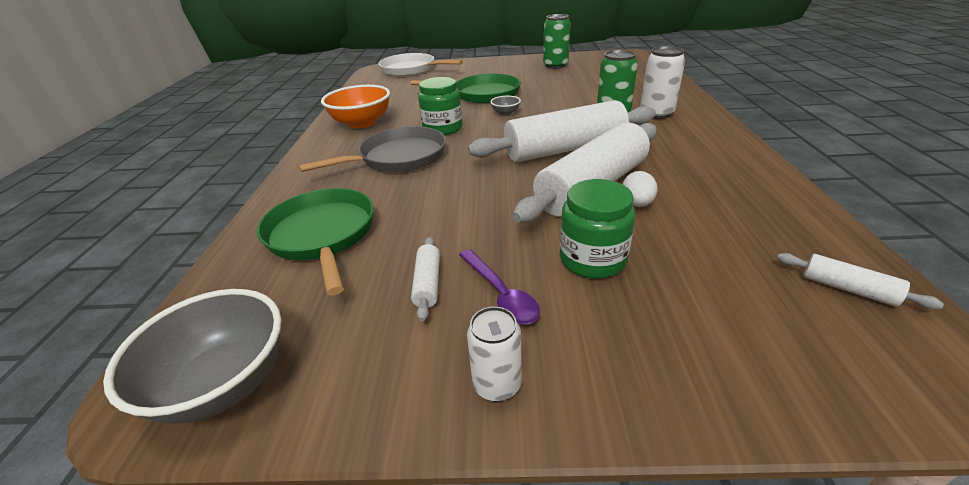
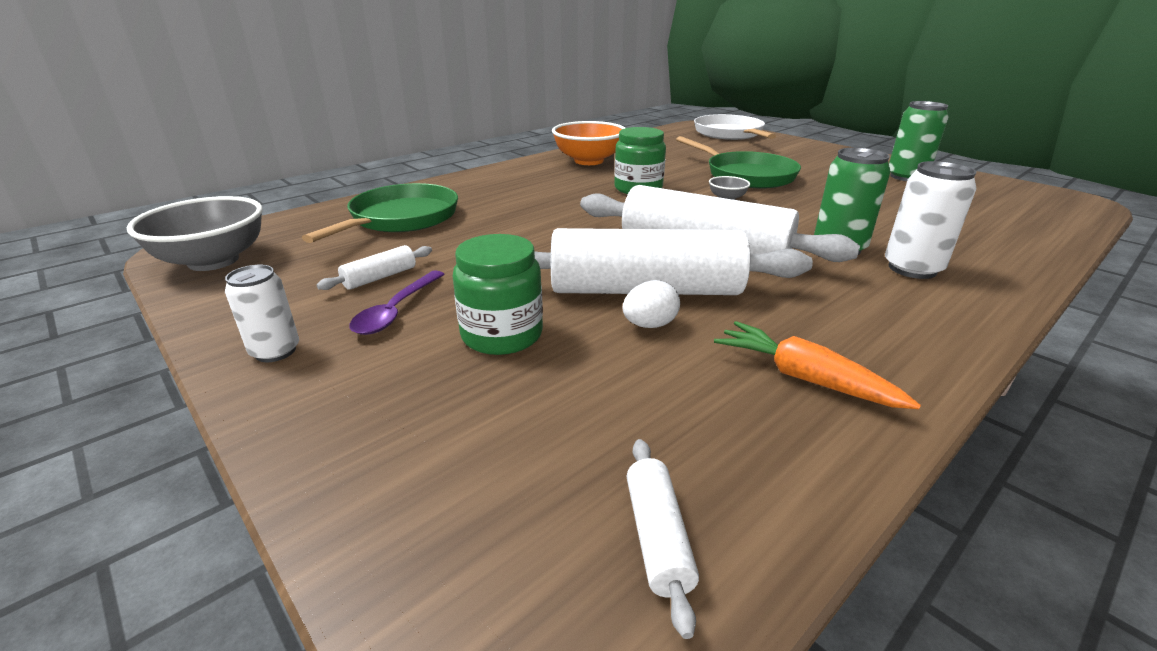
camera: 45 degrees right, 5 degrees down
(398, 157) = (554, 195): grey pan -> none
(734, 187) = (803, 378): none -> orange carrot

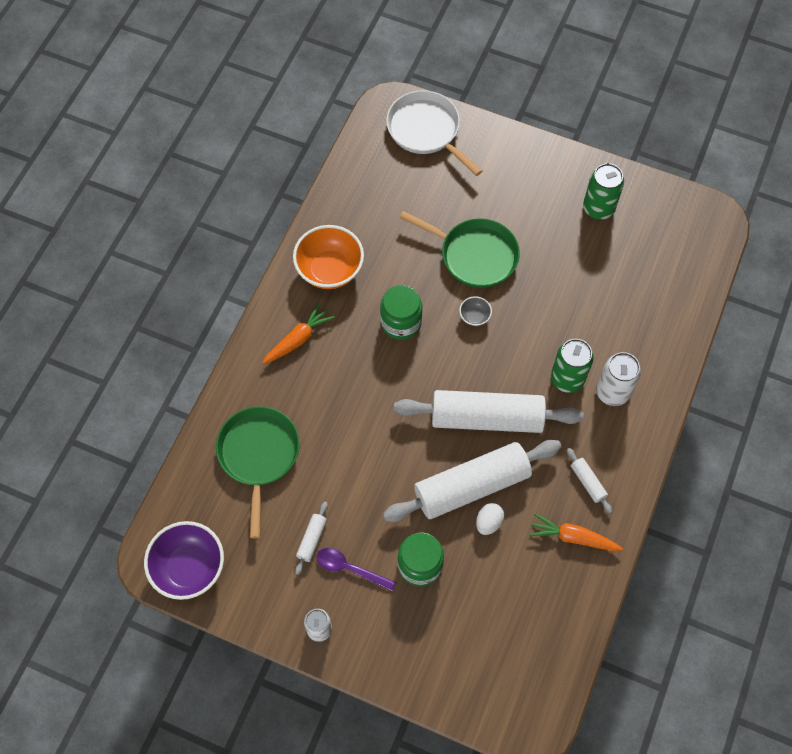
camera: 25 degrees left, 35 degrees up
(213, 261) = (189, 567): grey bowl -> purple bowl
(396, 311) = (350, 568): purple spoon -> purple spoon turned 120 degrees clockwise
(523, 179) = (298, 339): none -> orange carrot
(657, 537) = (543, 656): white rolling pin -> white rolling pin (588, 482)

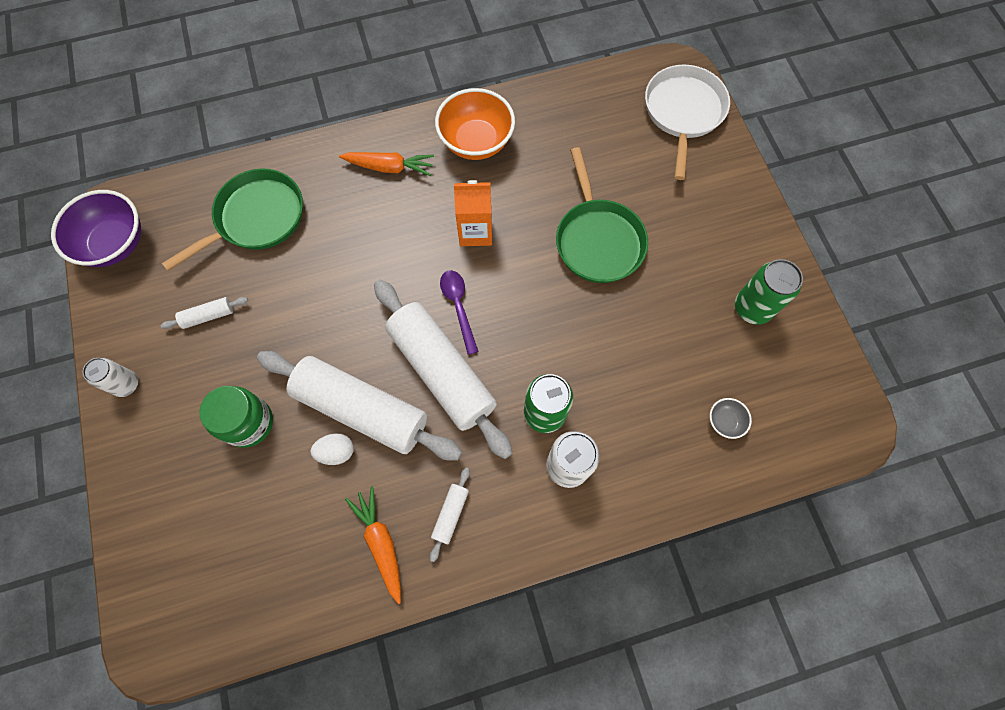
camera: 50 degrees right, 5 degrees up
(350, 568) = (202, 366): purple spoon -> purple spoon (458, 307)
(401, 322) = (475, 231): green jar -> orange carton
(474, 316) = (536, 286): grey bowl -> grey bowl (724, 421)

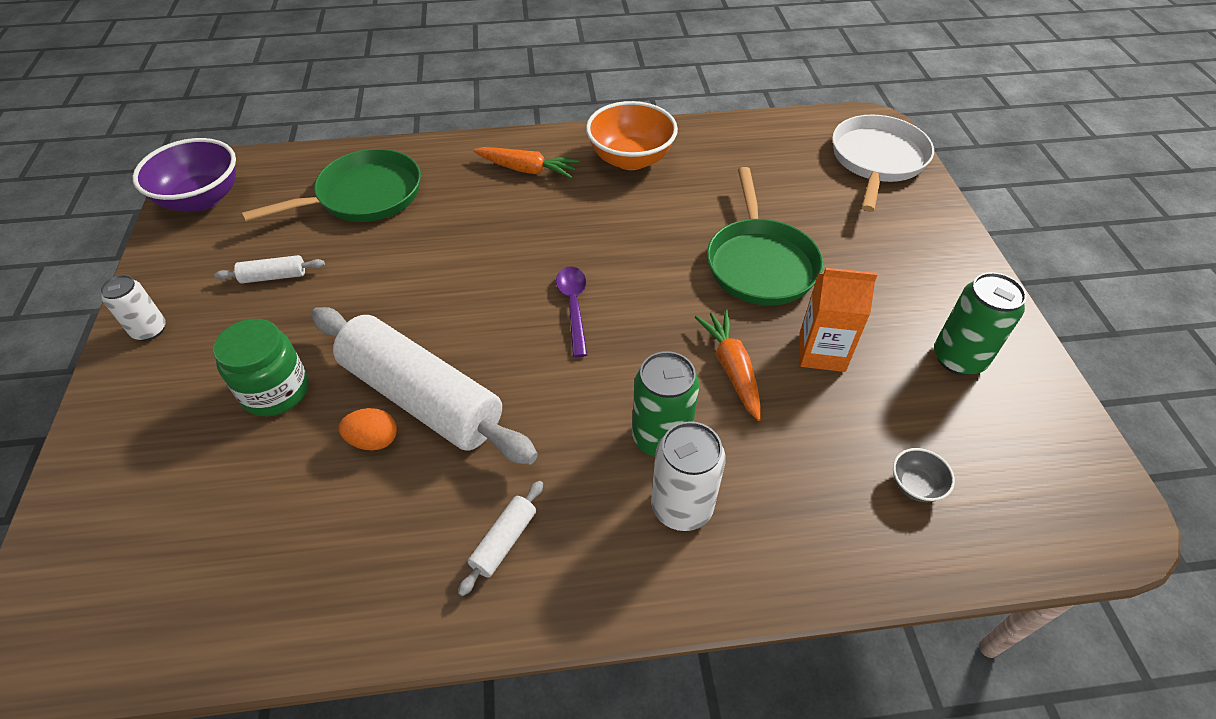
camera: 10 degrees right, 20 degrees down
(336, 452) = (374, 440): white egg -> orange egg
(380, 542) = (396, 561): orange carrot -> orange carrot (731, 368)
(442, 372) = (535, 371): white rolling pin -> none
(475, 231) = (611, 237): orange carton -> orange carton (822, 352)

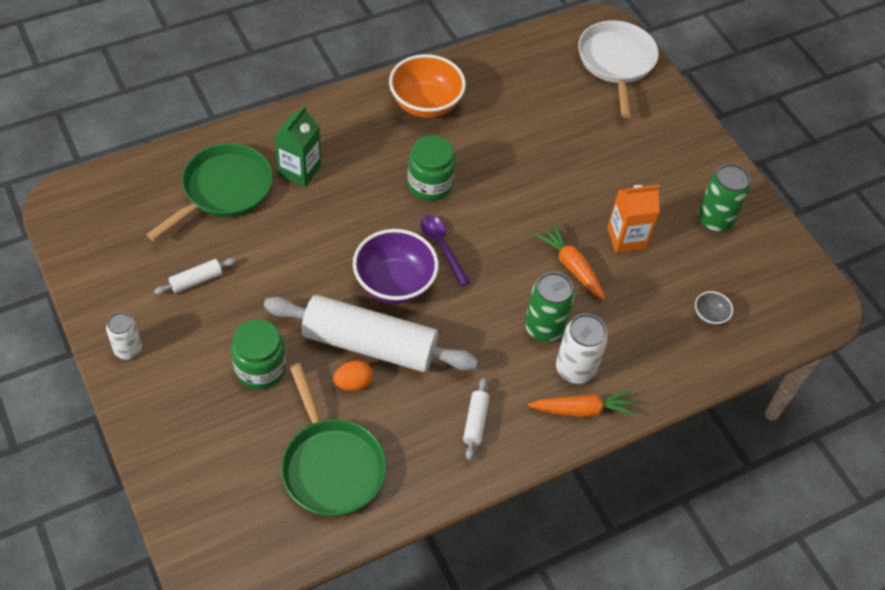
camera: 25 degrees left, 5 degrees up
(202, 199) = (83, 226): purple bowl -> purple bowl (394, 283)
(455, 194) = (299, 170): none -> green carton
(527, 170) = (346, 133): orange carrot -> orange carrot (583, 410)
(594, 237) = (430, 184): none -> green jar
(760, 263) = (561, 177): green pan -> green pan (331, 466)

